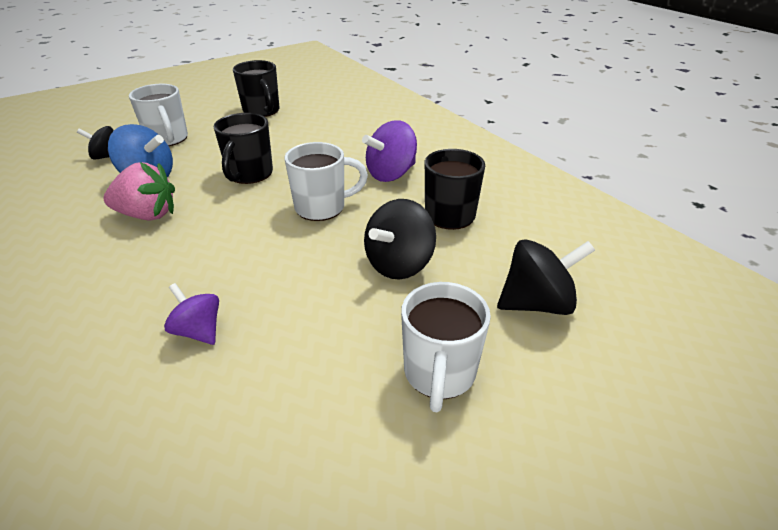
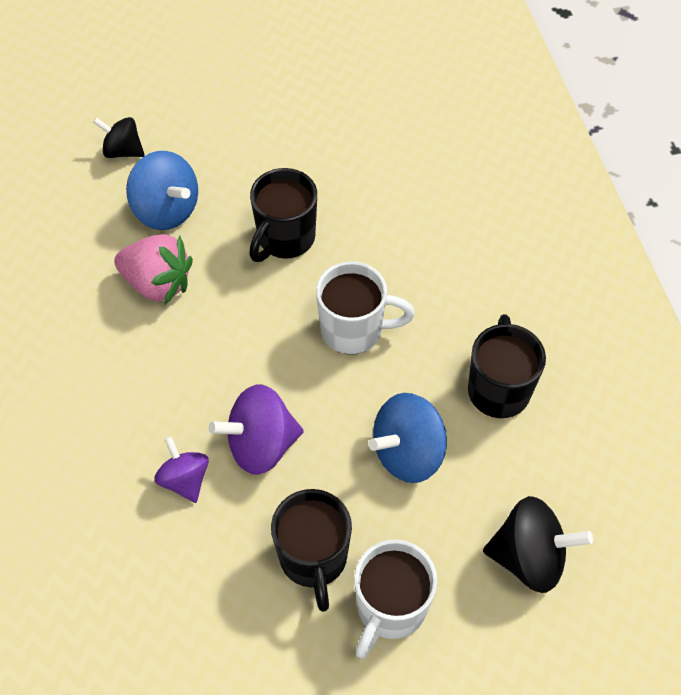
camera: 20 degrees right, 20 degrees up
(168, 139) = (199, 131): white mug -> none
(262, 111) = (333, 93): black mug -> black mug (313, 559)
(391, 174) = (459, 289): purple spinning top -> purple spinning top (261, 445)
(399, 264) = (408, 453): black spinning top -> blue spinning top

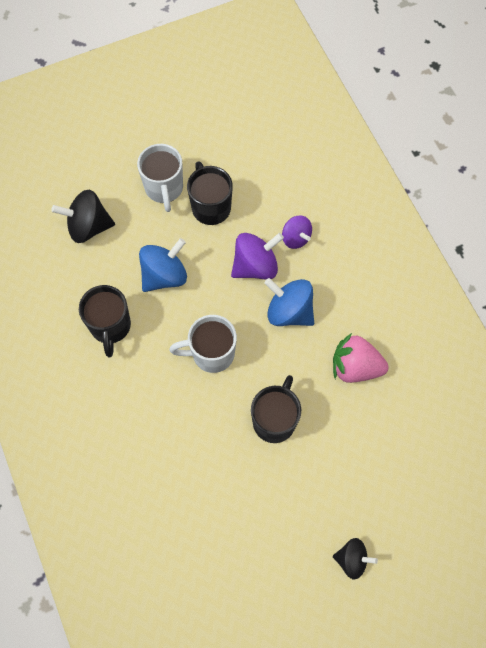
camera: 170 degrees right, 10 degrees up
(123, 151) = (422, 482): black spinning top -> black spinning top (352, 559)
(166, 210) = (369, 431): blue spinning top -> blue spinning top (289, 311)
(390, 608) = (164, 189): white mug -> white mug turned 150 degrees clockwise

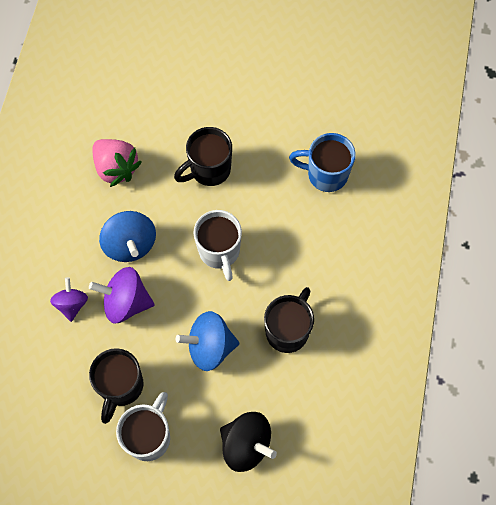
camera: 145 degrees left, 0 degrees up
(166, 488) = (325, 174): none -> blue mug
(211, 354) = (219, 252): white mug -> white mug turned 45 degrees clockwise
(352, 559) = (227, 50): black spinning top -> none

